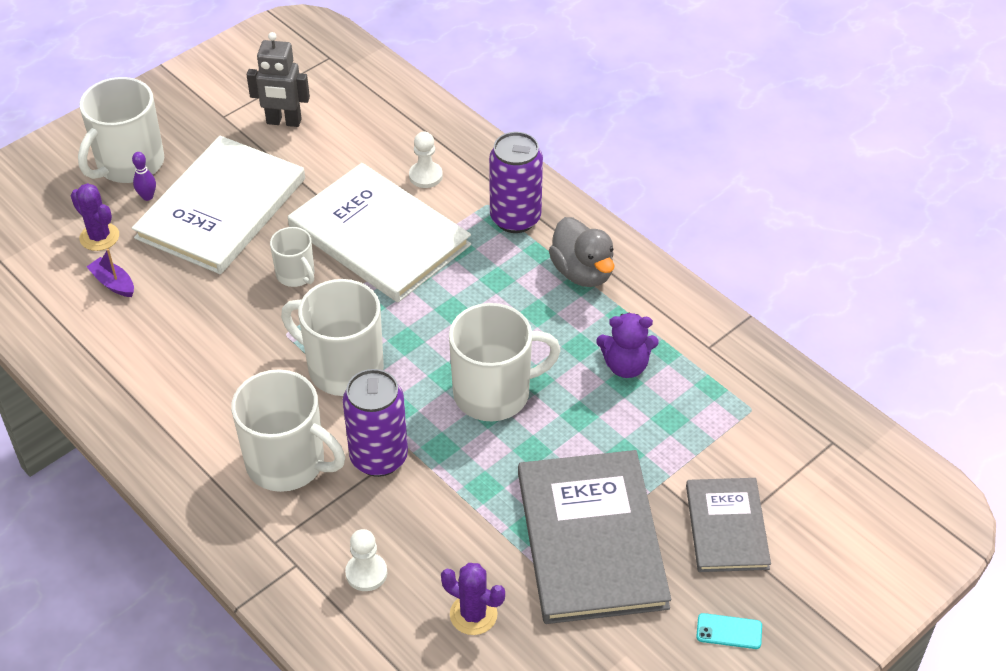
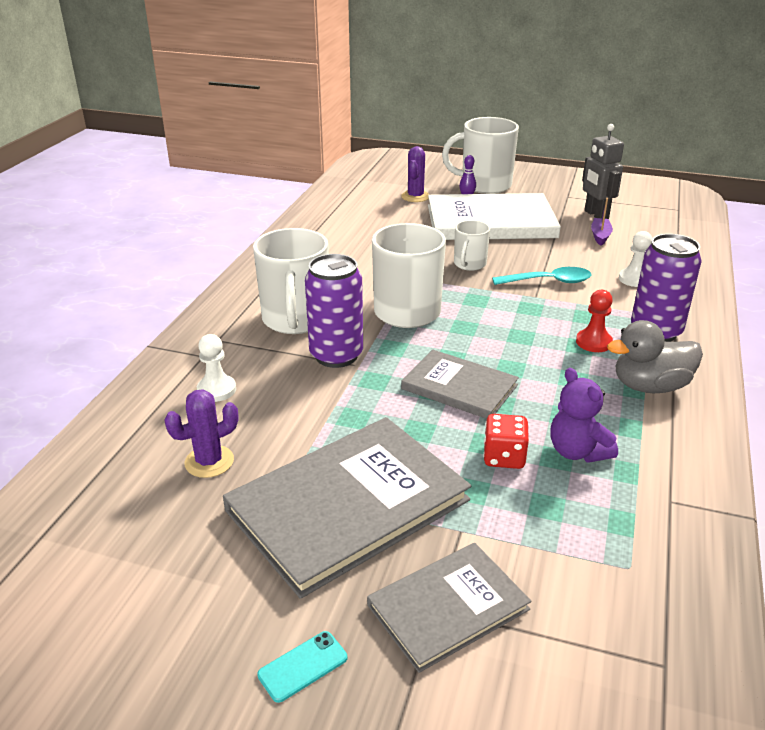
camera: 60 degrees right, 15 degrees down
(113, 283) = (384, 212): purple boat -> purple boat (600, 236)
(379, 236) = (549, 281): white book -> turquoise spoon
(473, 614) = (209, 462): purple cactus -> purple cactus turned 60 degrees clockwise
(494, 393) = (459, 387): white mug -> grey book
(499, 267) = (593, 342): none -> red pawn
(582, 272) = (650, 386): grey duck -> grey duck turned 45 degrees clockwise
(602, 413) = (504, 457): none -> red dice
(729, 631) = (303, 666): turquoise phone -> turquoise phone turned 75 degrees clockwise

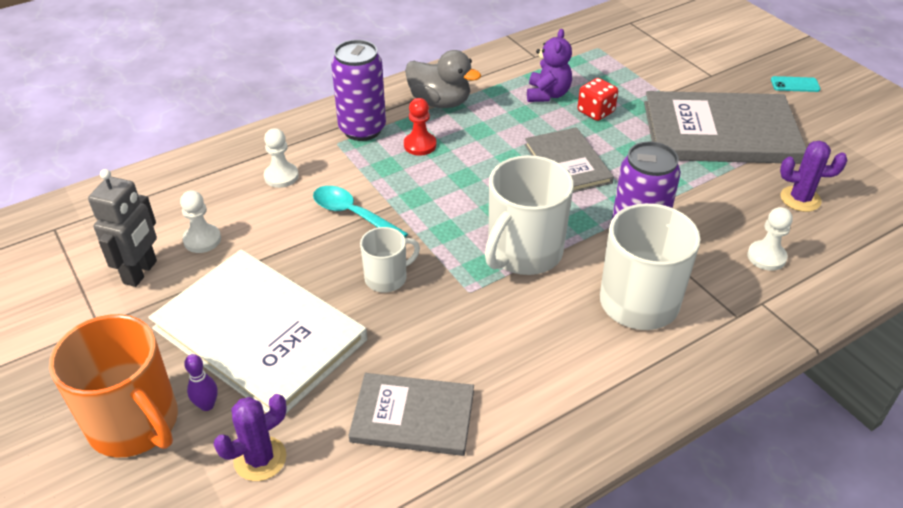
camera: 140 degrees left, 10 degrees up
(448, 607) = (705, 73): grey book -> grey book (413, 416)
(484, 185) = (135, 423): white mug -> orange mug
(600, 236) = (202, 240): purple boat -> white pawn

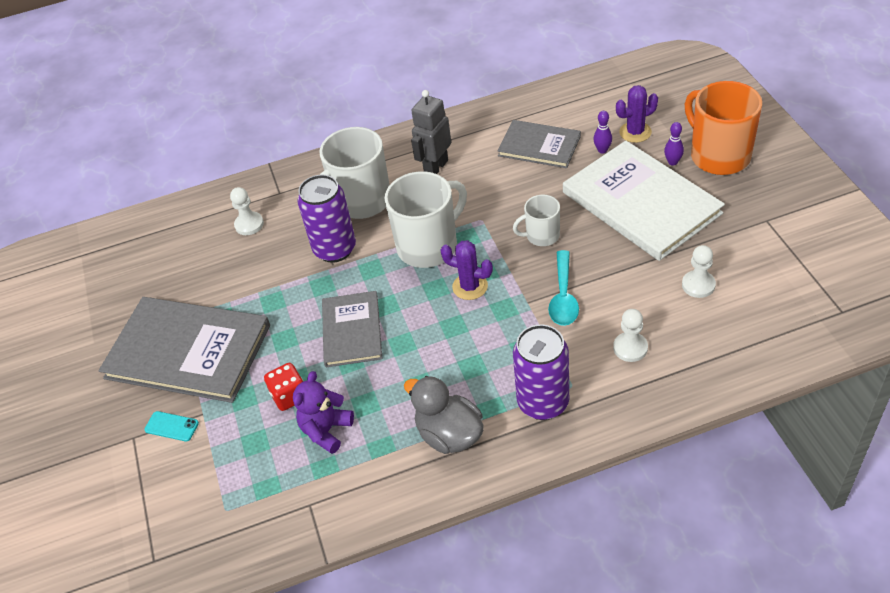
camera: 160 degrees left, 5 degrees up
(141, 272) = (745, 260): grey robot -> grey robot (436, 167)
(313, 417) = (602, 150): none -> purple bowling pin
(352, 214) = (563, 297): turquoise spoon -> turquoise spoon turned 45 degrees clockwise
(420, 145) = (486, 372): red pawn -> none
(795, 84) = (62, 409): turquoise phone -> turquoise phone (171, 426)
(800, 199) = (181, 270): purple cactus -> purple cactus (470, 286)

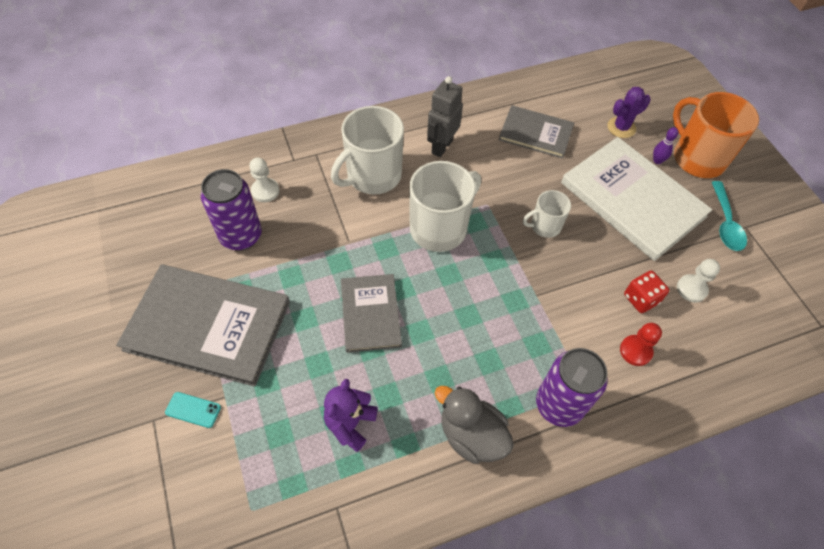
camera: 10 degrees left, 10 degrees up
(289, 396) = (312, 382): red dice -> red dice (641, 299)
(335, 249) = (350, 224): purple can -> purple can (241, 236)
(470, 286) = (481, 274): purple cactus -> none
(563, 297) = (569, 292): turquoise spoon -> turquoise spoon (725, 223)
(602, 150) = (593, 143): purple bowling pin -> none
(630, 348) = (635, 351): white pawn -> red pawn

